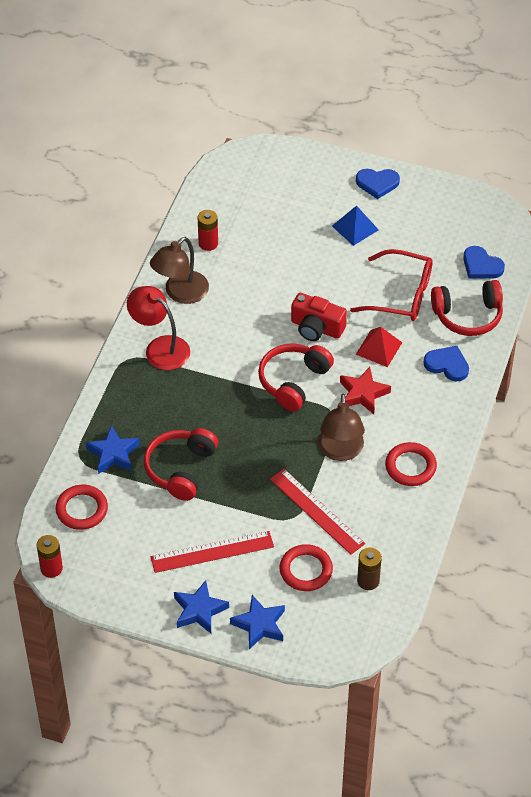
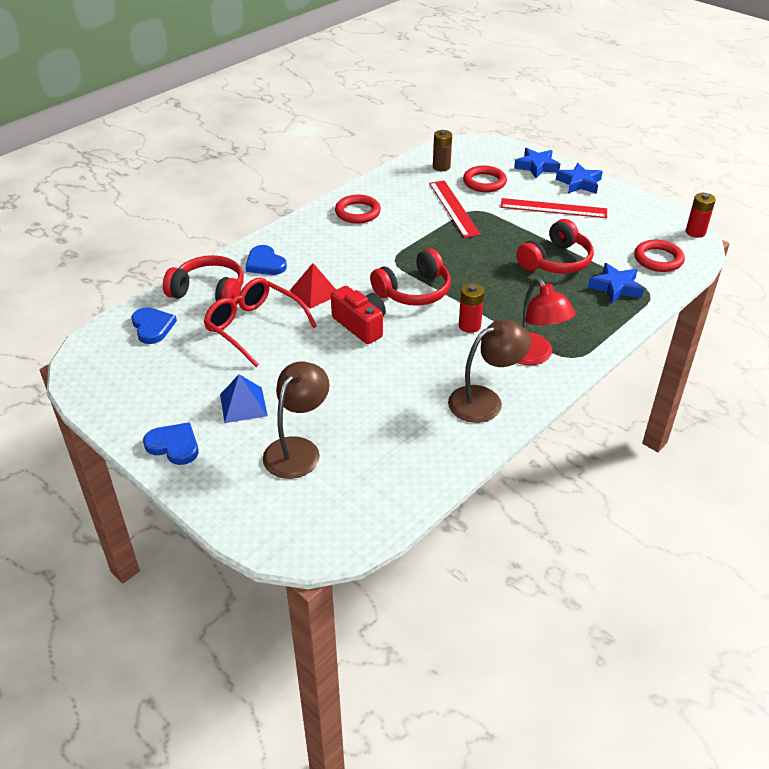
camera: 155 degrees left, 10 degrees down
(208, 243) = (423, 444): red battery -> red battery (469, 326)
(340, 451) = (407, 235): brown lamp -> brown lamp (298, 449)
(363, 393) = (357, 265): red star -> none

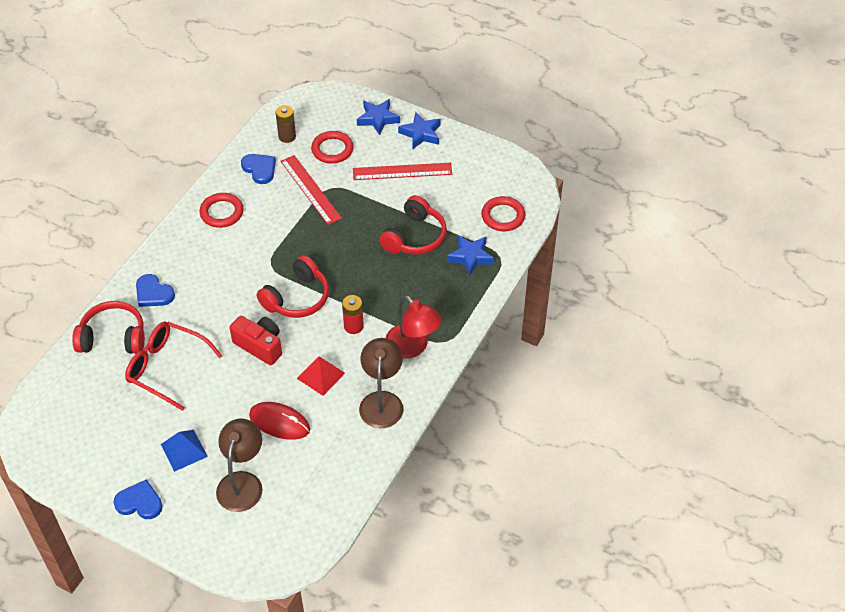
camera: 15 degrees left, 10 degrees up
(152, 327) = (75, 387): blue heart -> blue heart (259, 169)
(314, 292) = (209, 317): red pyramid -> red pyramid (320, 375)
(360, 399) = (279, 422): none -> red mouse
(485, 400) = (382, 401): brown lamp -> brown lamp turned 45 degrees counterclockwise
(695, 232) = (532, 176): red battery -> none

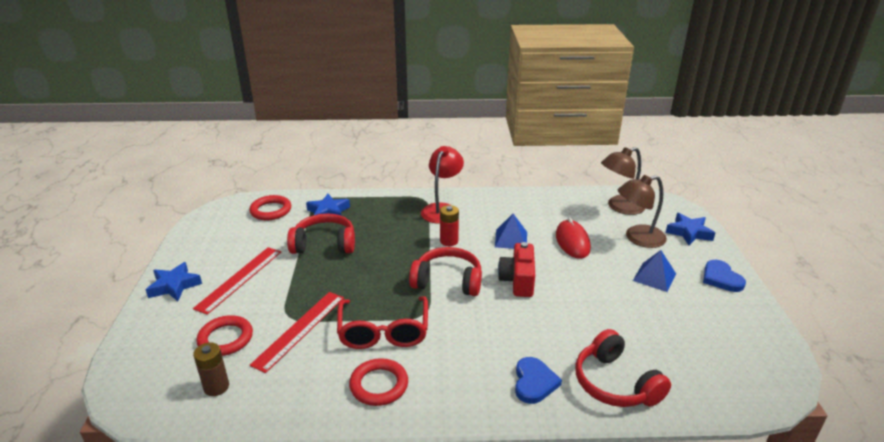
camera: 120 degrees left, 20 degrees down
(167, 368) = (600, 325): red glasses -> red glasses (383, 331)
(259, 169) = (288, 385): blue heart -> none
(320, 375) = (511, 239): red pyramid -> blue pyramid
(378, 119) = (157, 324): blue star -> blue star (689, 232)
(382, 401) = (502, 206): brown lamp -> brown lamp (619, 207)
(402, 171) = (239, 279): red ruler -> red ruler turned 60 degrees clockwise

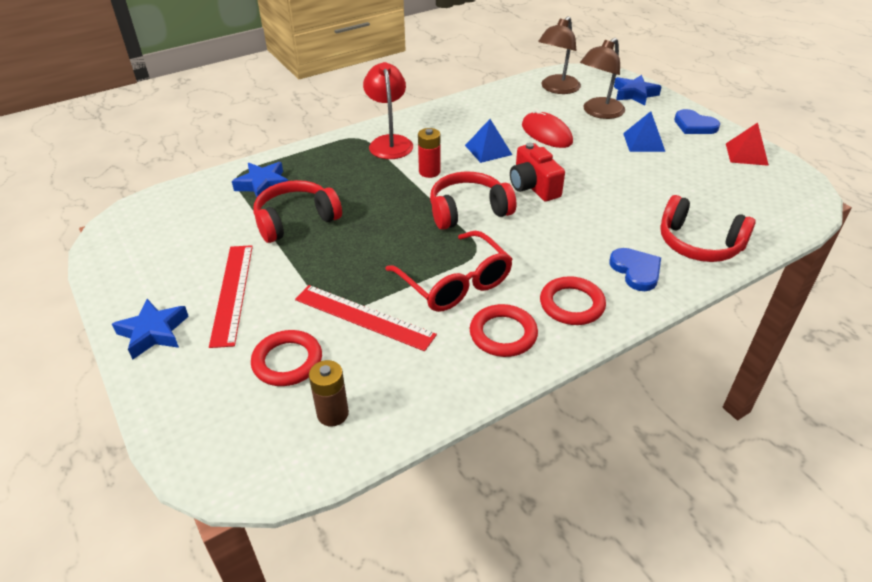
camera: 30 degrees left, 10 degrees up
(271, 210) = (187, 206): red ring -> red ring (572, 304)
(299, 329) = (363, 317): red ruler -> red ruler turned 60 degrees counterclockwise
(749, 322) = (746, 154): none -> red pyramid

